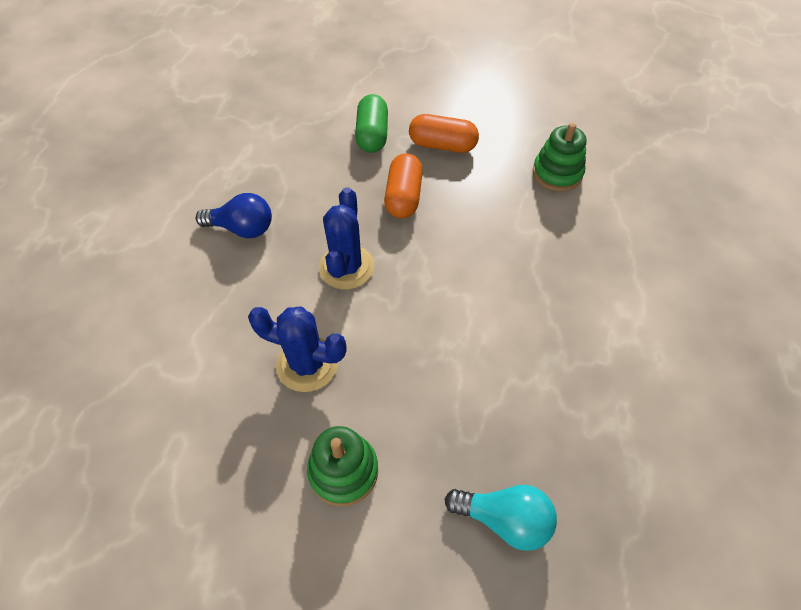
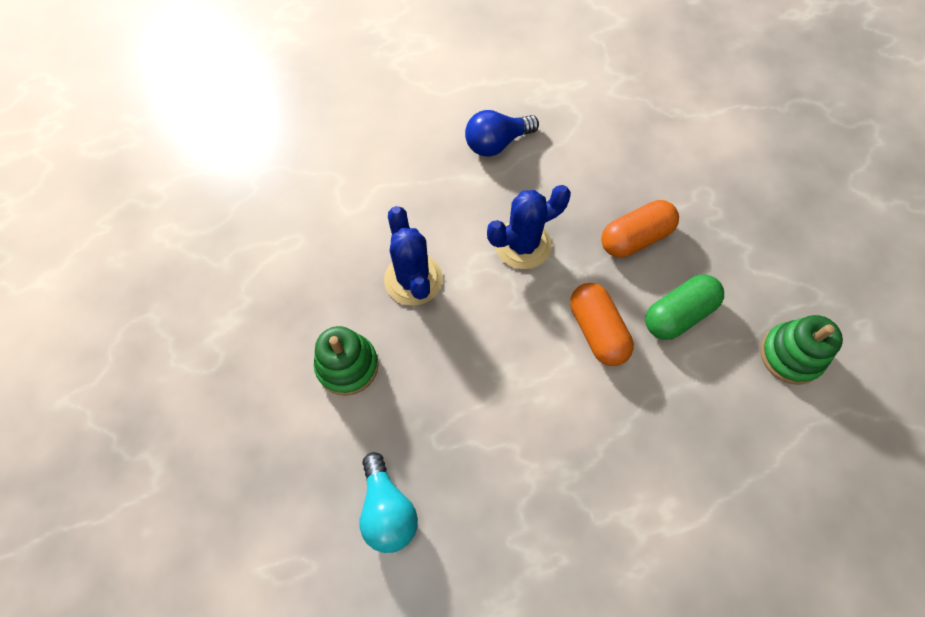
camera: 55 degrees right, 10 degrees up
(242, 228) = (496, 143): blue light bulb -> blue light bulb turned 90 degrees clockwise
(372, 135) = (684, 163): green capsule -> green capsule (678, 314)
(442, 145) = (728, 229): orange capsule -> orange capsule (597, 330)

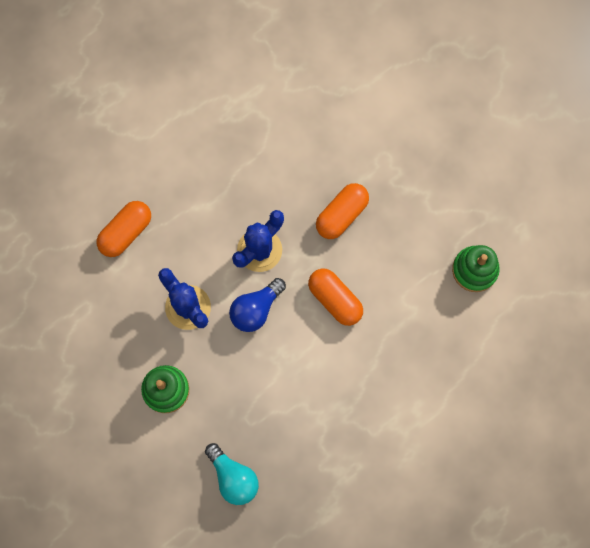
camera: 20 degrees left, 10 degrees up
(376, 177) = (126, 232): none -> orange capsule
(496, 143) = (210, 168): blue light bulb -> blue light bulb (256, 309)
(678, 314) = (389, 266): green capsule -> none

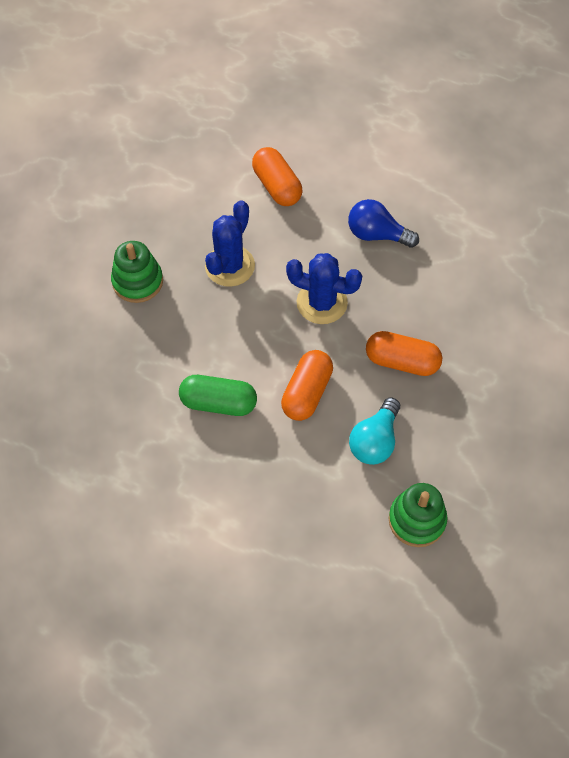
camera: 65 degrees right, 15 degrees down
(126, 232) = (277, 186): orange capsule -> orange capsule turned 45 degrees clockwise
(233, 477) = (74, 376): turquoise light bulb -> turquoise light bulb (375, 441)
(256, 309) = (258, 325): blue light bulb -> blue light bulb (377, 235)
(312, 371) = (218, 403): none -> green capsule

